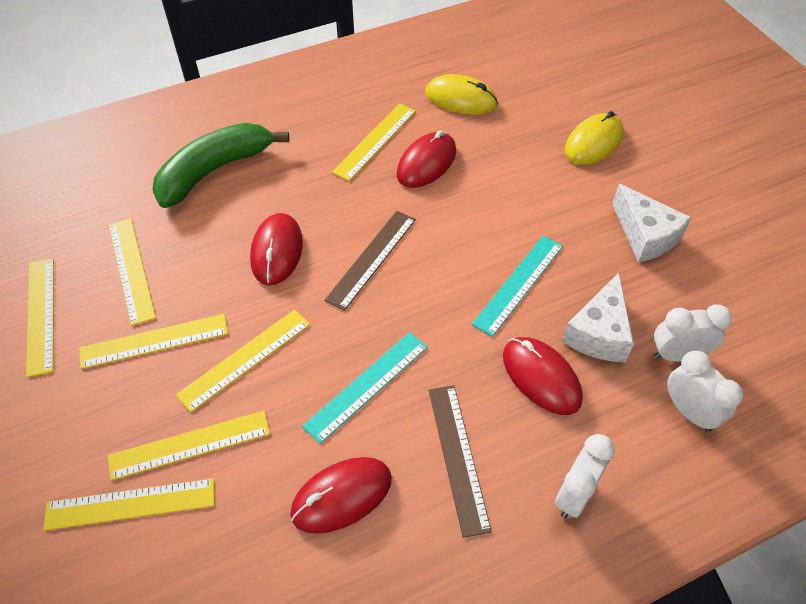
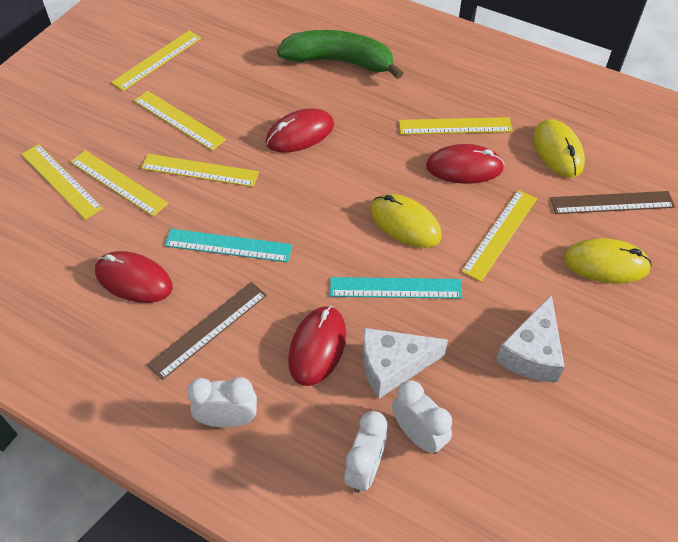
camera: 55 degrees right, 0 degrees up
(131, 270) = (222, 76): yellow ruler -> yellow ruler (500, 234)
(372, 259) = (339, 187): brown ruler -> brown ruler (612, 203)
(453, 237) = (405, 223): none -> yellow mouse

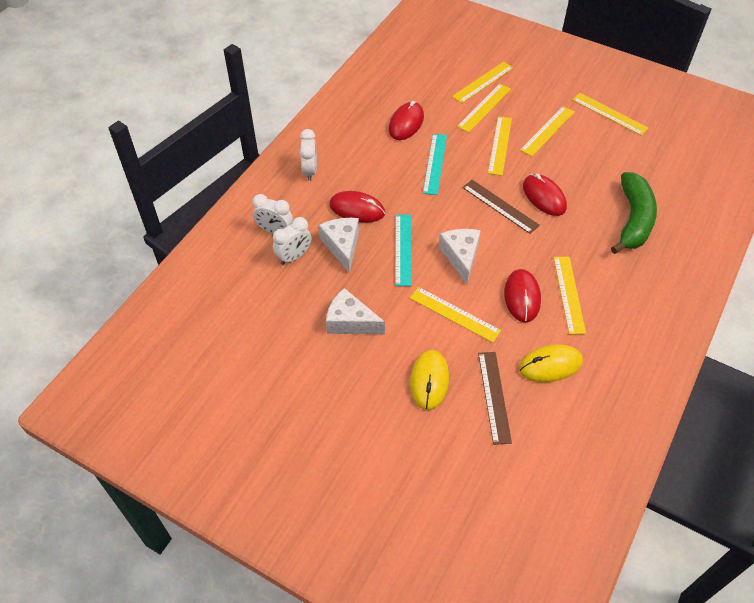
camera: 90 degrees right, 0 degrees up
(209, 329) = (370, 159): brown ruler -> brown ruler (500, 206)
(405, 223) = (461, 257): yellow mouse -> white cheese

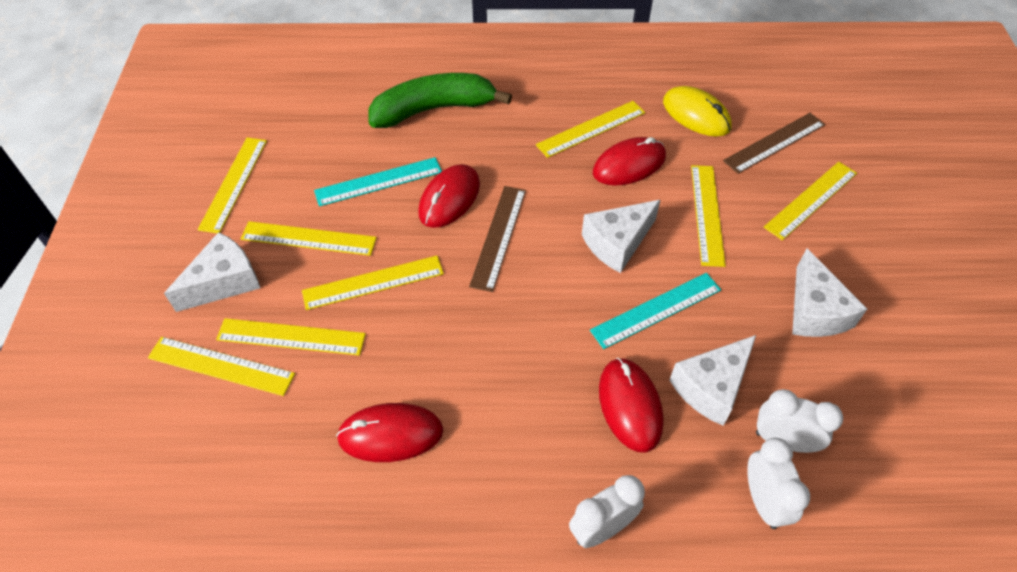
camera: 120 degrees left, 0 degrees up
(429, 381) = (811, 200): yellow mouse -> yellow ruler
(434, 163) = (464, 347): turquoise ruler -> turquoise ruler (378, 182)
(535, 94) = (224, 282): none -> white cheese

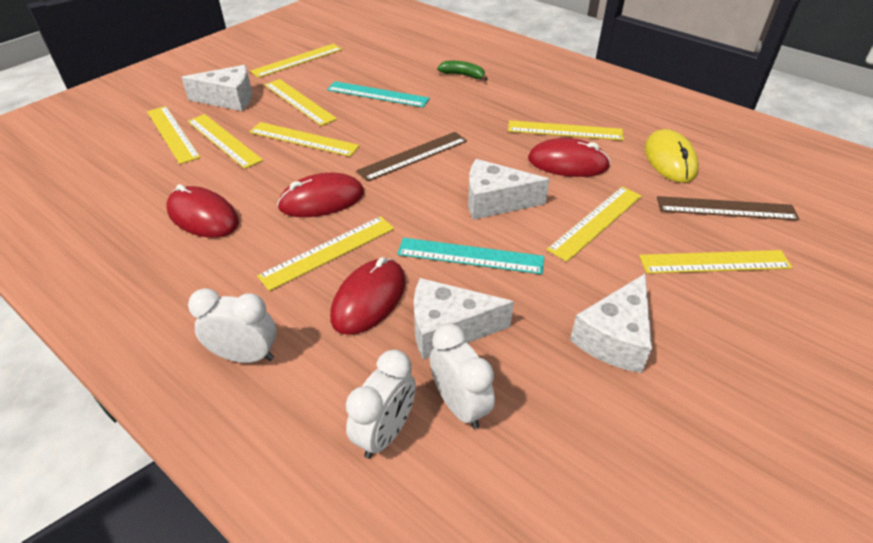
camera: 40 degrees right, 10 degrees down
(434, 109) = (463, 75): green banana -> green banana, size x0.45
(449, 199) = (409, 122): red mouse -> red mouse (322, 200)
(547, 387) = (328, 251): none -> yellow ruler

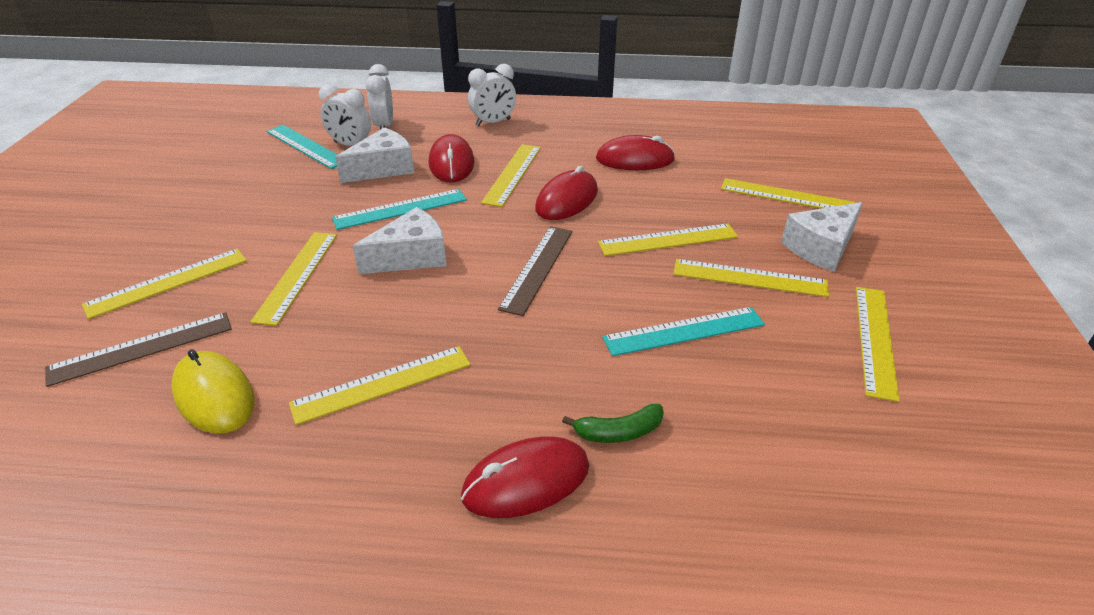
camera: 145 degrees right, 5 degrees down
(223, 140) = (734, 209): yellow ruler -> none
(523, 438) = (306, 146): none -> turquoise ruler
(568, 163) = (355, 332): red mouse -> red mouse (526, 481)
(615, 337) = (259, 202): white cheese -> none

